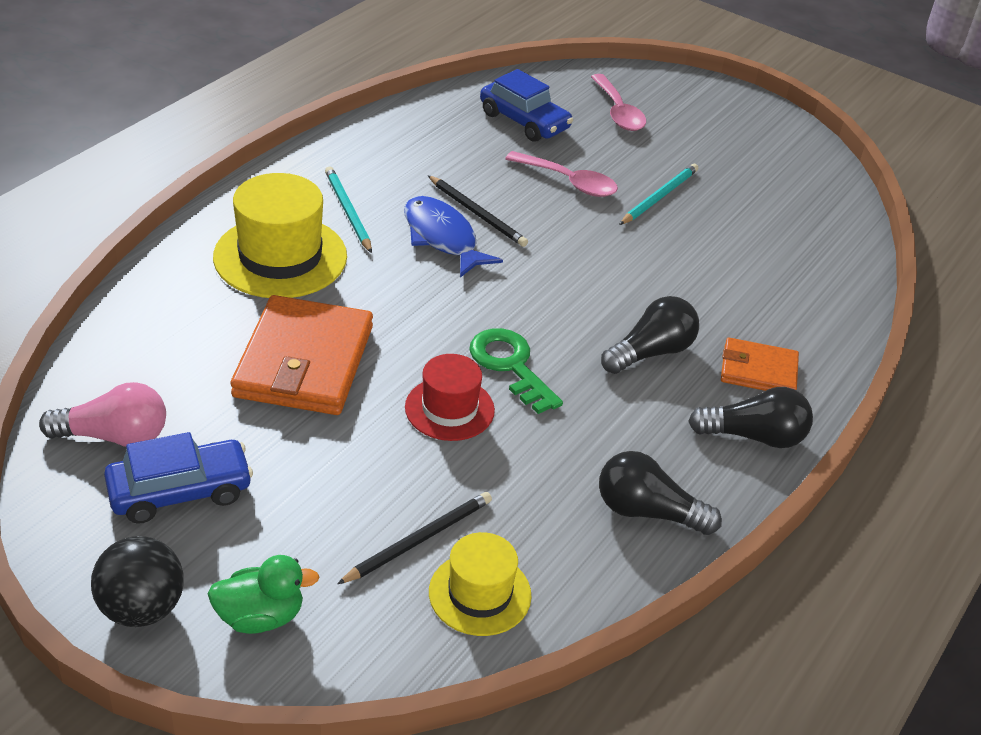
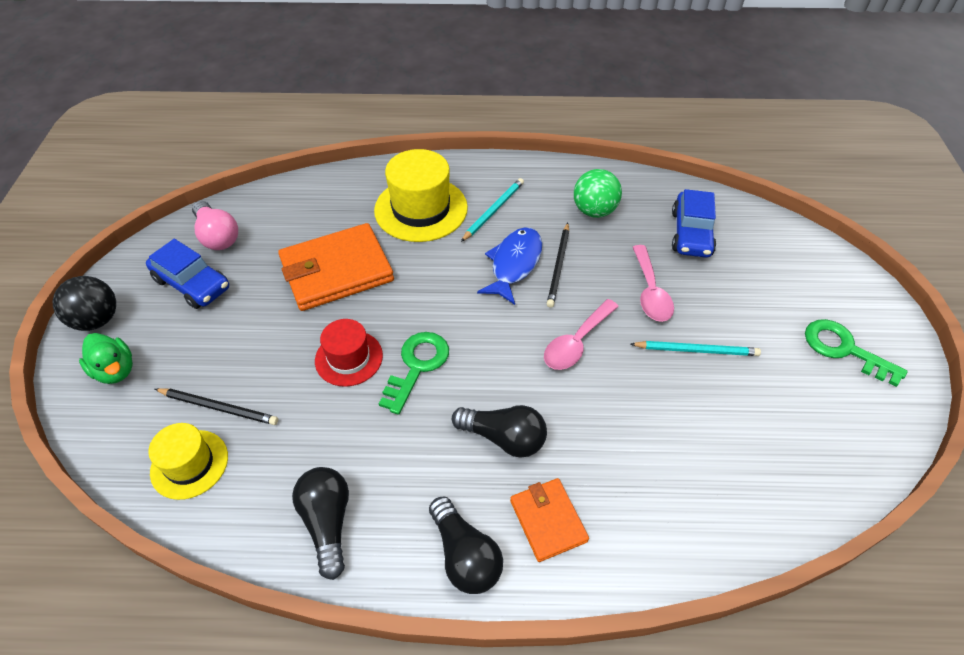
camera: 60 degrees right, 10 degrees up
(428, 154) = (594, 211): none -> green ball
(618, 112) = (772, 274): pink spoon -> pink spoon (576, 342)
(729, 130) = (844, 349): none -> green key

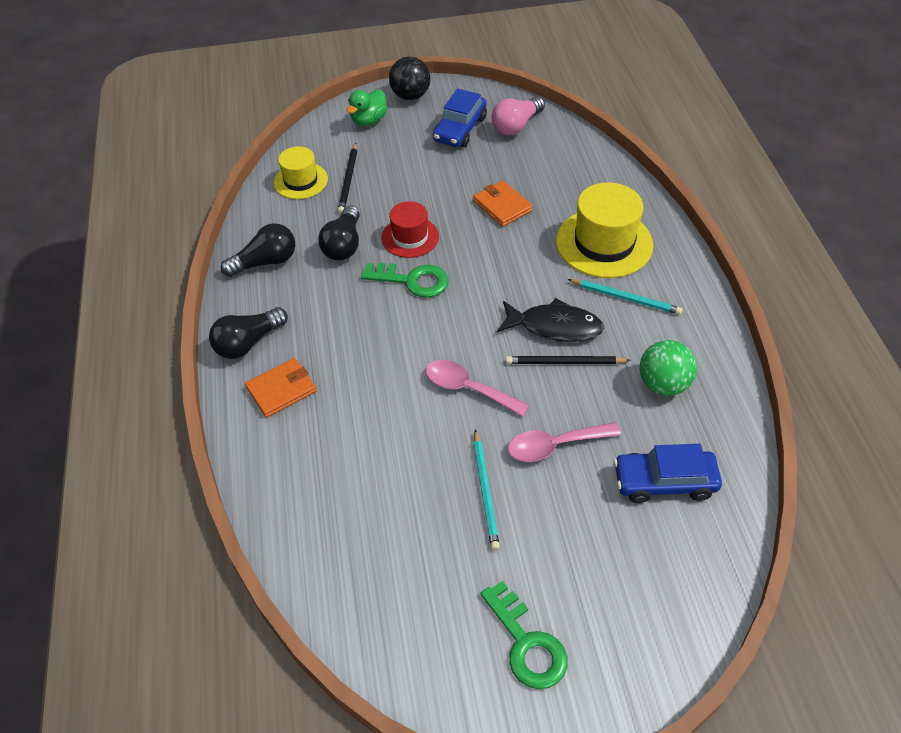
camera: 80 degrees right, 0 degrees up
(336, 271) = (502, 206): orange wallet -> orange wallet, size x0.55
(504, 438) = (352, 350): black light bulb -> black light bulb (343, 245)
(514, 264) = (554, 326): blue fish -> black fish
(844, 349) = (526, 643): green key -> green key turned 120 degrees clockwise

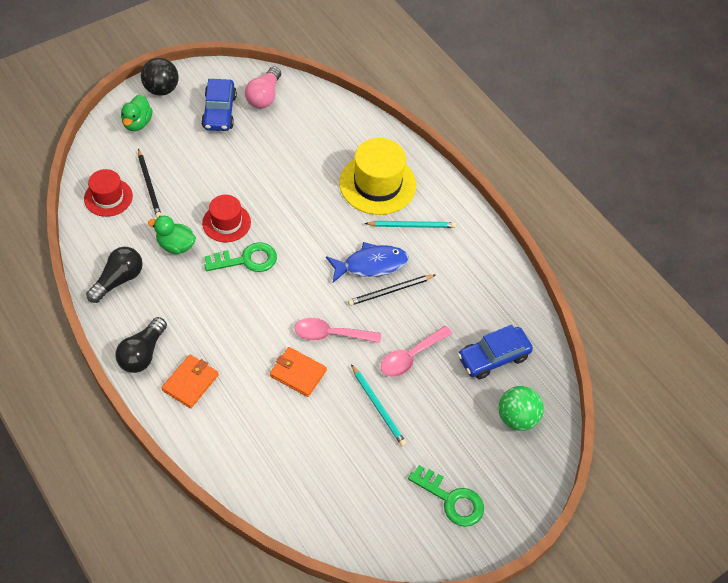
camera: 30 degrees left, 5 degrees up
(300, 181) = (108, 197): yellow hat -> red hat
(343, 245) = (176, 245): black light bulb -> green duck
(502, 206) = (286, 174): orange wallet -> orange wallet (298, 373)
(554, 326) = (371, 265): black fish -> blue fish
(663, 384) = (464, 285): green ball -> green ball (517, 417)

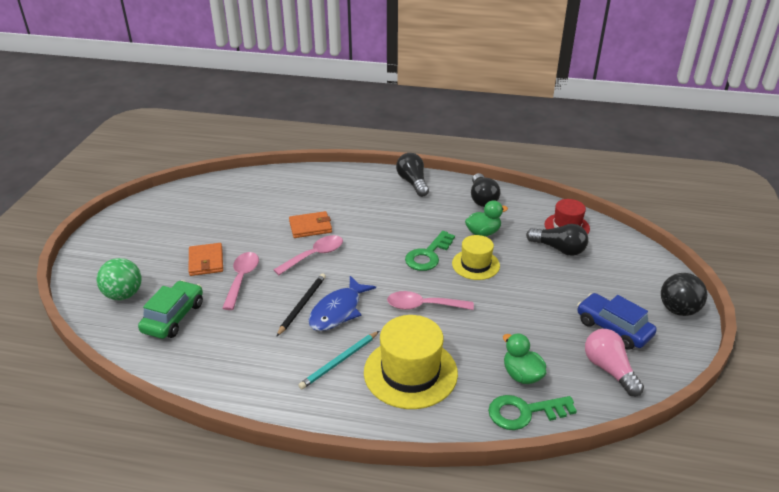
camera: 140 degrees right, 20 degrees down
(137, 123) = (641, 276): green duck -> green duck (522, 375)
(149, 185) = (559, 249): black pencil -> black light bulb
(190, 382) = (368, 188): orange wallet -> orange wallet (206, 261)
(226, 223) = (475, 264): red hat -> yellow hat
(309, 221) = (423, 306): none -> pink spoon
(378, 407) = (237, 242): turquoise pencil -> none
(451, 500) = (141, 232): green key -> green key (524, 412)
(493, 357) = (173, 317): blue car -> green car

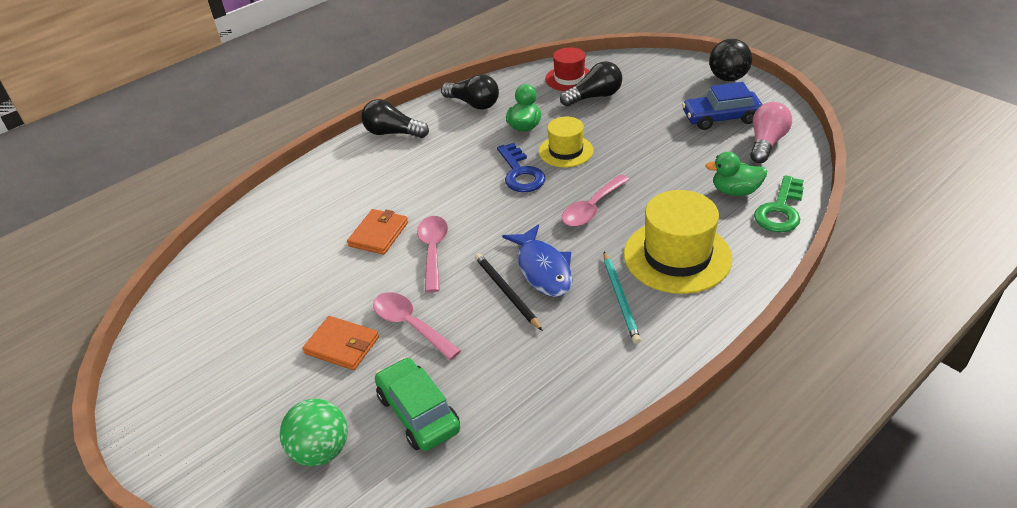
camera: 50 degrees left, 5 degrees up
(428, 255) = (520, 173): green key -> blue key
(609, 369) = (766, 143): pink light bulb -> pink light bulb turned 105 degrees clockwise

